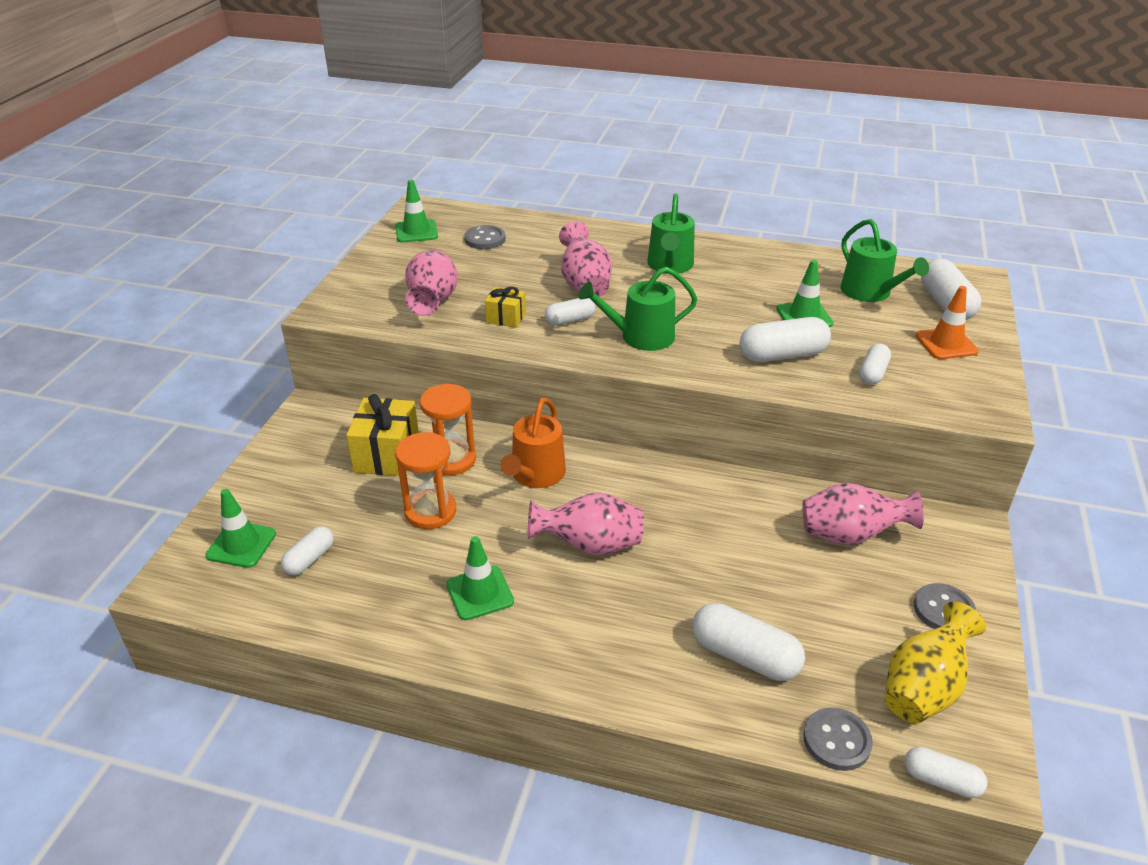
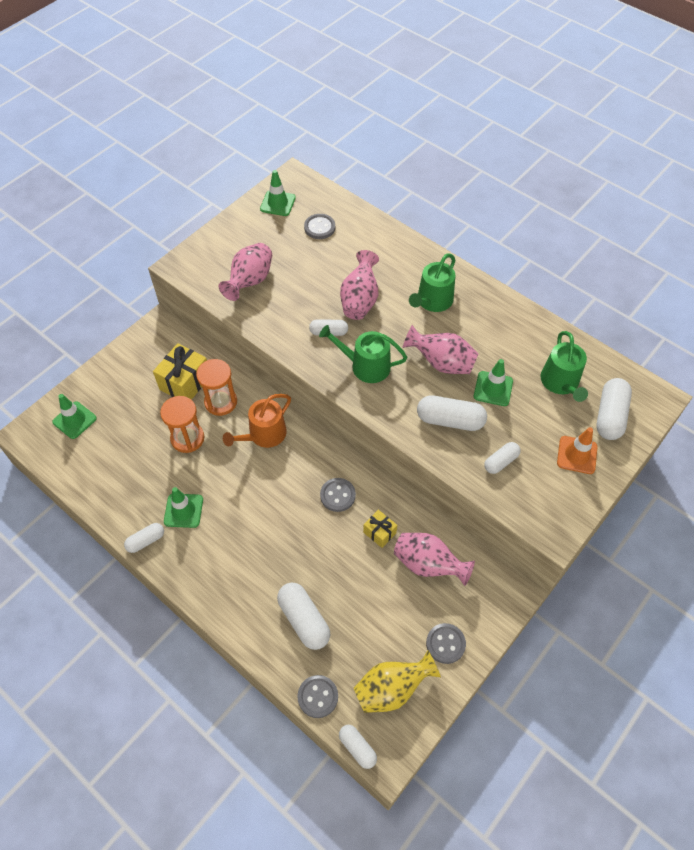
camera: 25 degrees right, 20 degrees up
(309, 559) = (105, 446): white capsule -> white capsule (146, 541)
(506, 318) = (288, 314): yellow gift -> yellow gift (379, 532)
(589, 545) = (264, 503): pink vase -> pink vase (441, 363)
(680, 505) = (337, 495): none -> grey button

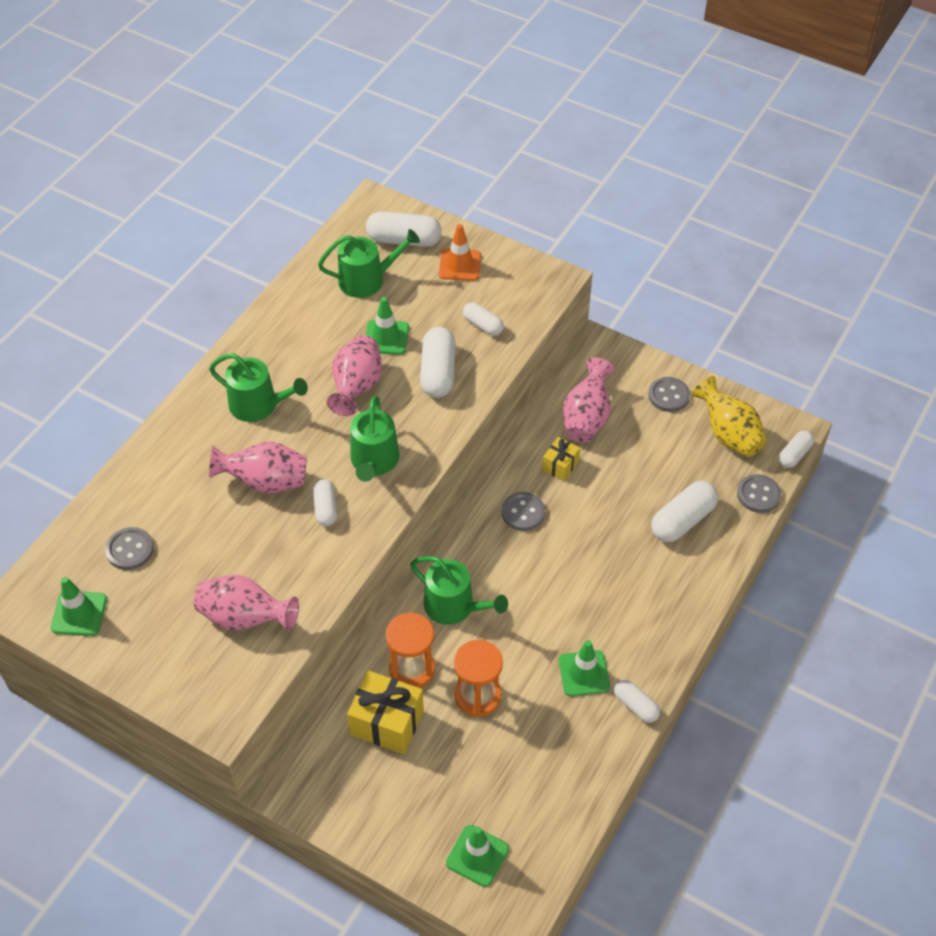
camera: 100 degrees left, 5 degrees down
(264, 435) = (454, 606): orange watering can -> green watering can

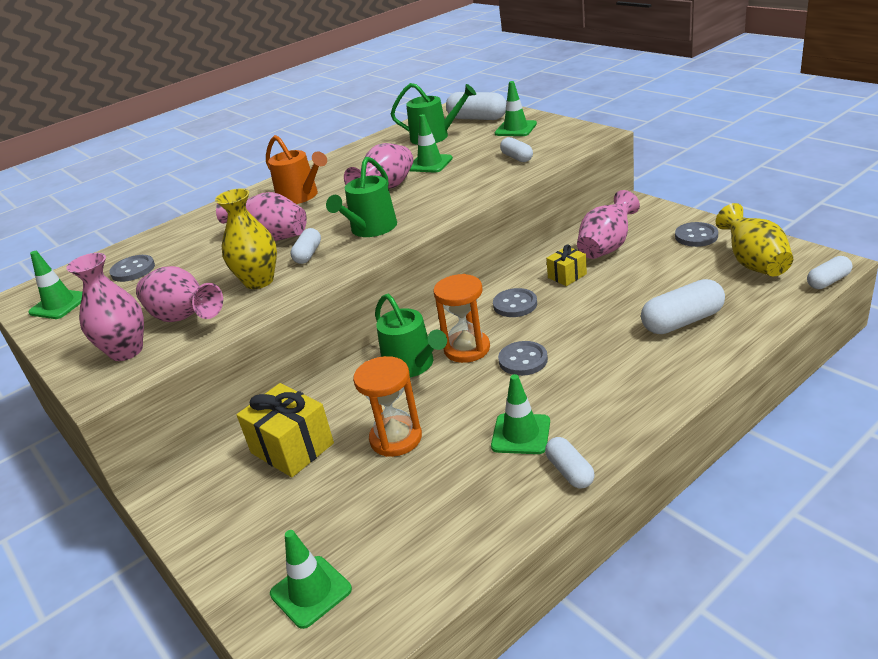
camera: 25 degrees right, 20 degrees down
(213, 670) = (126, 351): none -> pink vase
(258, 405) = (301, 196): green watering can -> orange watering can
(294, 555) = (259, 281): none -> yellow vase
(412, 669) = (343, 408): orange hourglass -> orange hourglass (467, 349)
(438, 372) = (461, 182): white capsule -> none
(460, 265) = (515, 129): orange traffic cone -> green traffic cone
(758, 495) = (777, 308): grey button -> grey button (523, 360)

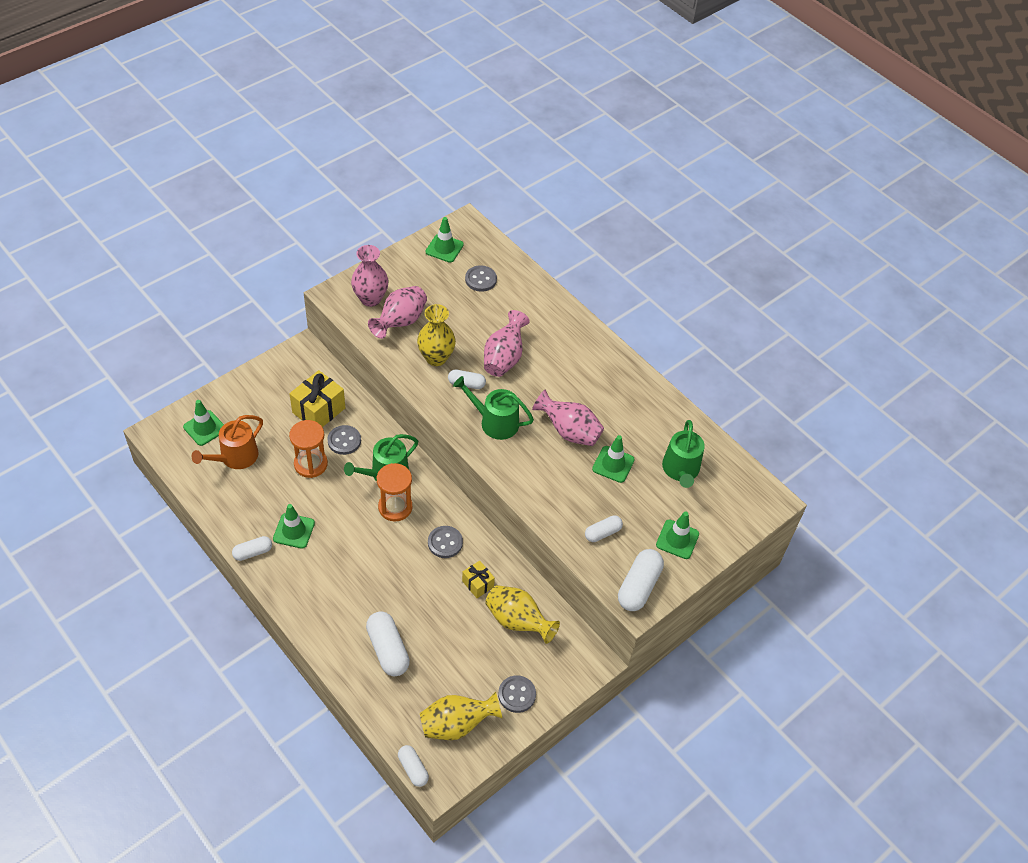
camera: 80 degrees right, 20 degrees up
(301, 196) = (575, 371): orange watering can -> orange watering can (235, 457)
(477, 118) = (720, 509): white capsule -> white capsule (638, 586)
(523, 360) = (371, 540): grey button -> grey button (344, 441)
(607, 247) = (518, 621): pink vase -> yellow vase

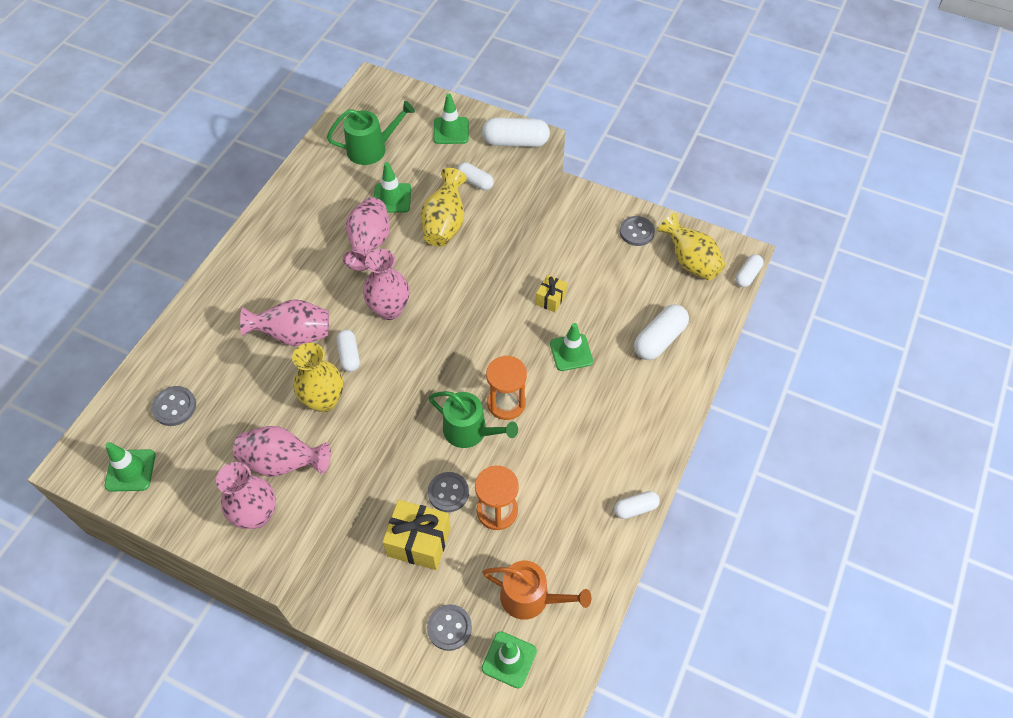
camera: 110 degrees left, 5 degrees up
(253, 552) = (635, 508): white capsule -> white capsule turned 60 degrees counterclockwise
(294, 531) = (588, 483): green traffic cone -> green traffic cone (571, 352)
(445, 543) = (522, 343): grey button -> grey button (449, 628)
(495, 422) = (389, 309): green watering can -> pink vase
(518, 621) = (569, 256): yellow vase -> yellow vase (445, 224)

